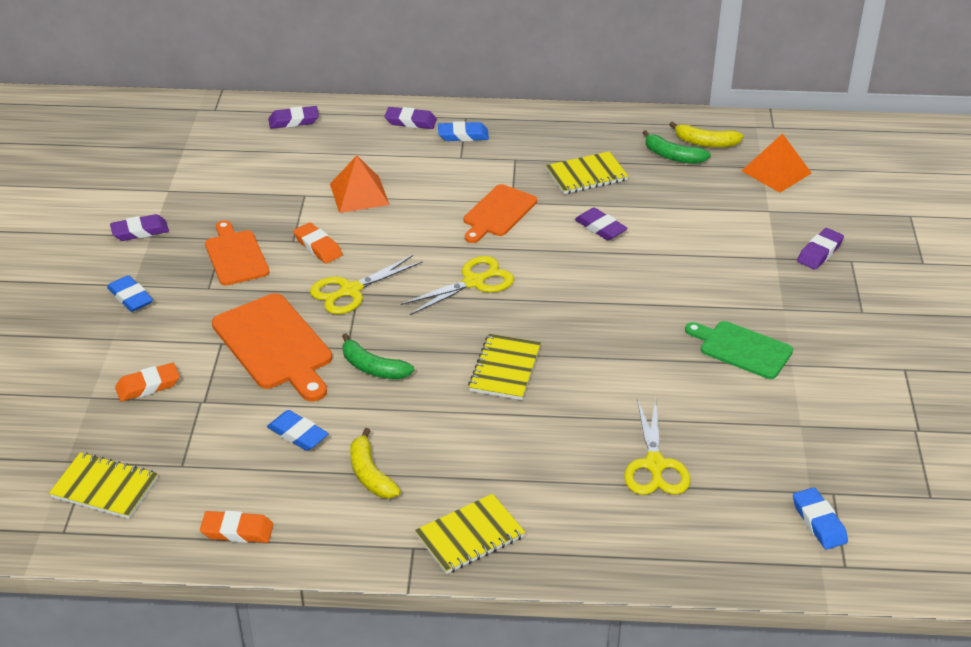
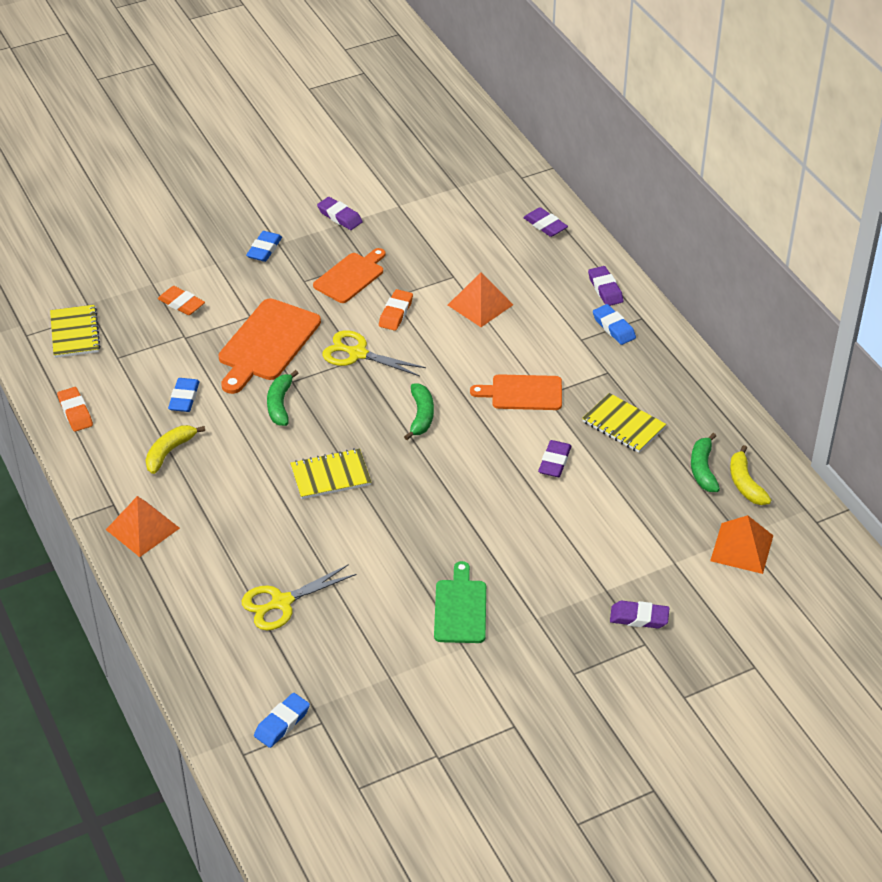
camera: 60 degrees right, 5 degrees up
(470, 536) = (142, 528): yellow notebook -> orange pyramid
(474, 282) = (421, 416): yellow scissors -> green banana

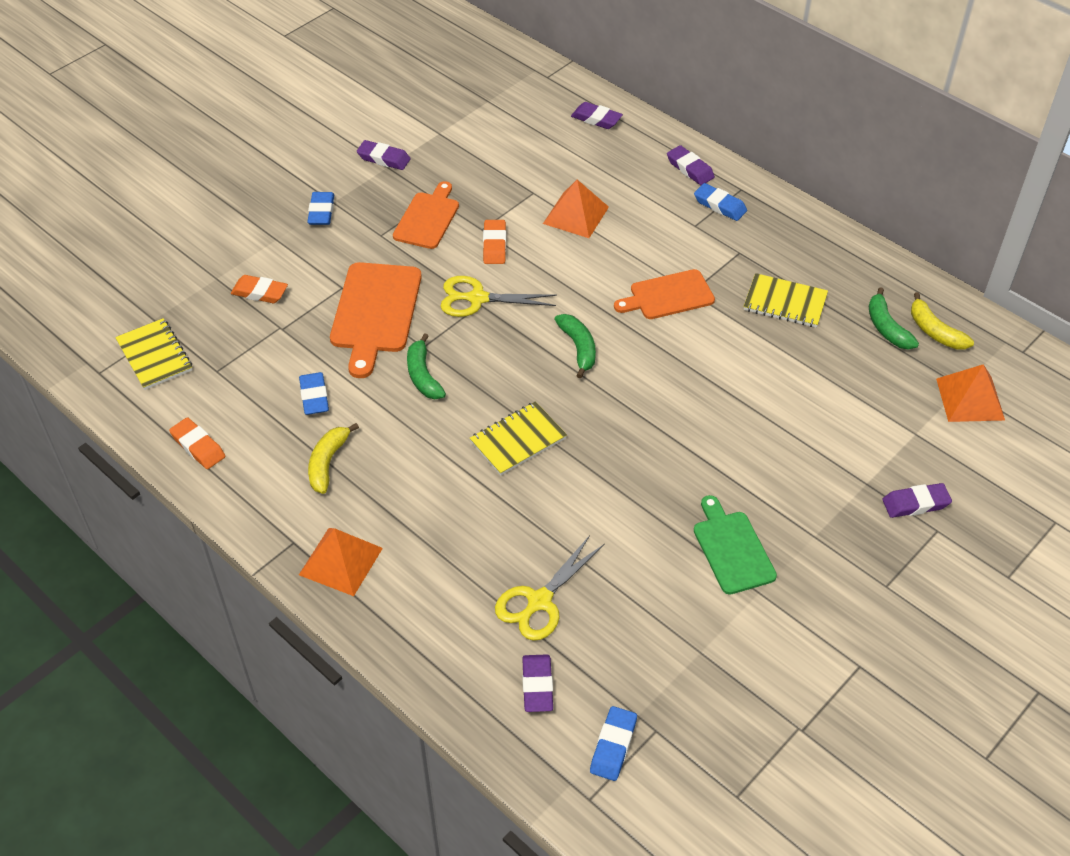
camera: 20 degrees left, 5 degrees up
(554, 462) = (739, 360): purple eraser -> purple eraser (537, 686)

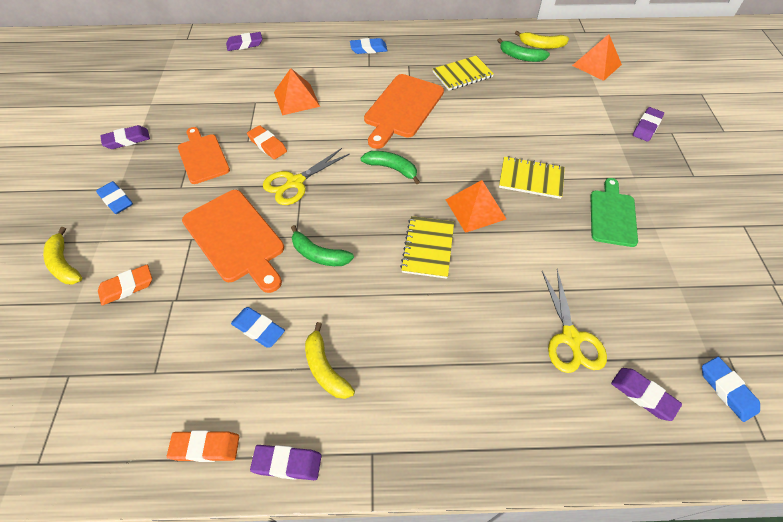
camera: 45 degrees left, 5 degrees up
(154, 356) = (81, 405): yellow notebook -> yellow notebook (531, 179)
(236, 241) = (64, 264): none -> yellow banana
(340, 561) = (423, 434): orange pyramid -> orange pyramid (475, 209)
(668, 296) = (402, 108): orange cutting board -> orange cutting board, size x1.51
(690, 169) = (329, 40): purple eraser -> purple eraser (287, 463)
(732, 549) = (612, 215): green cutting board -> green cutting board turned 75 degrees clockwise

